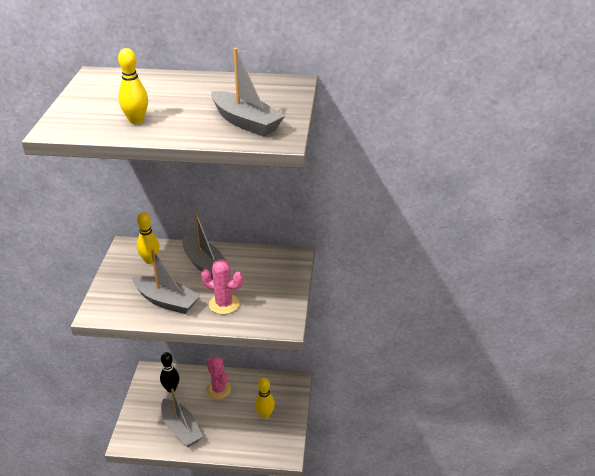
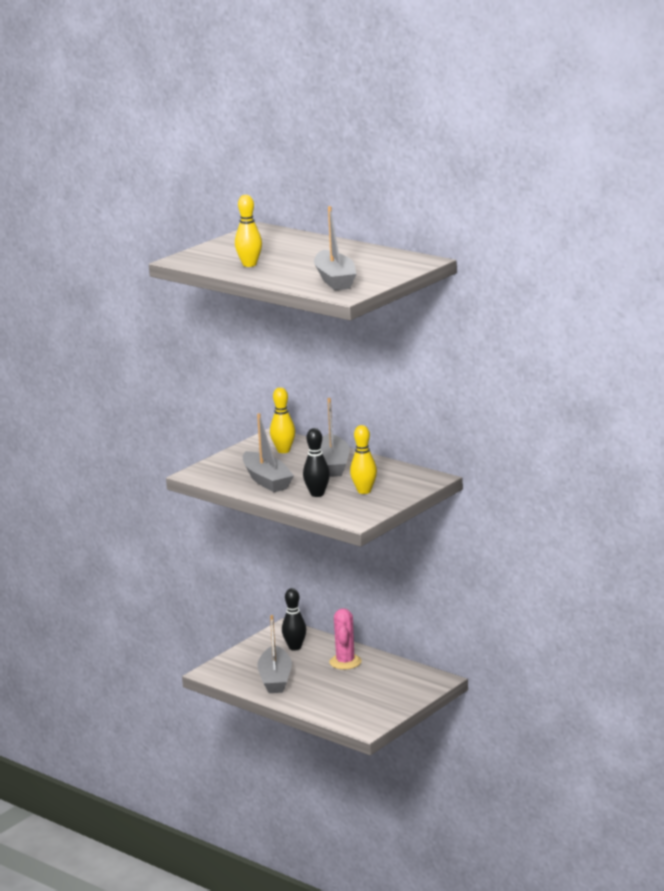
camera: 35 degrees right, 15 degrees down
(224, 304) = (317, 494): pink cactus -> black bowling pin
(265, 414) = (375, 694): yellow bowling pin -> yellow bowling pin (364, 491)

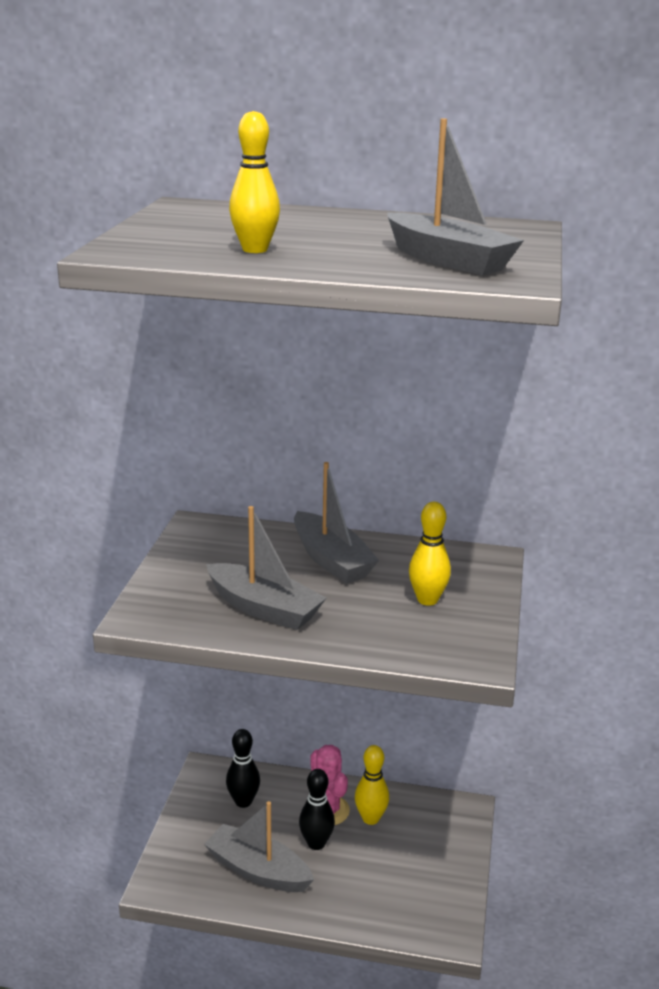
camera: 30 degrees left, 5 degrees up
(275, 679) = (258, 870): grey boat -> grey boat turned 150 degrees clockwise
(283, 450) = (236, 548): yellow bowling pin -> yellow bowling pin (370, 818)
(317, 494) = (366, 620): black bowling pin -> black bowling pin (316, 843)

